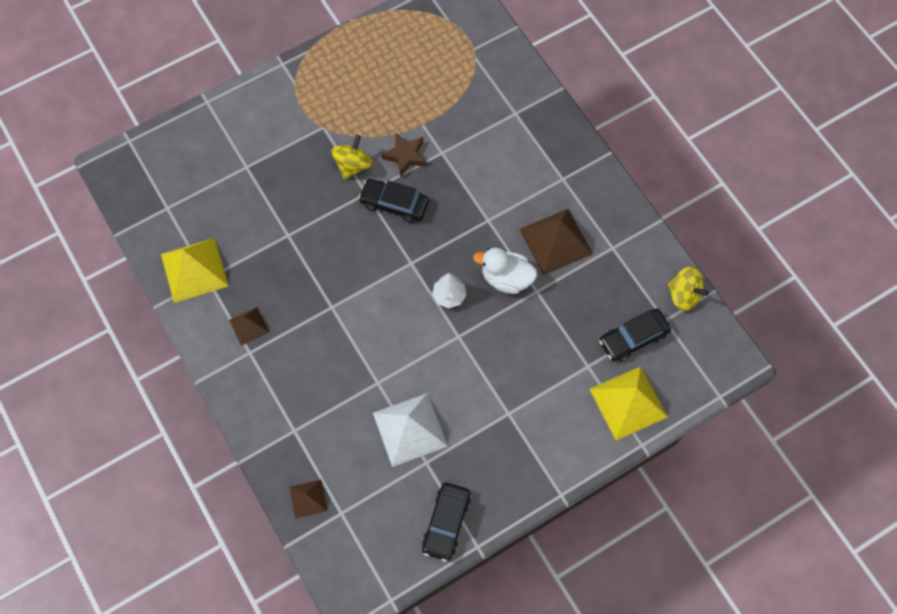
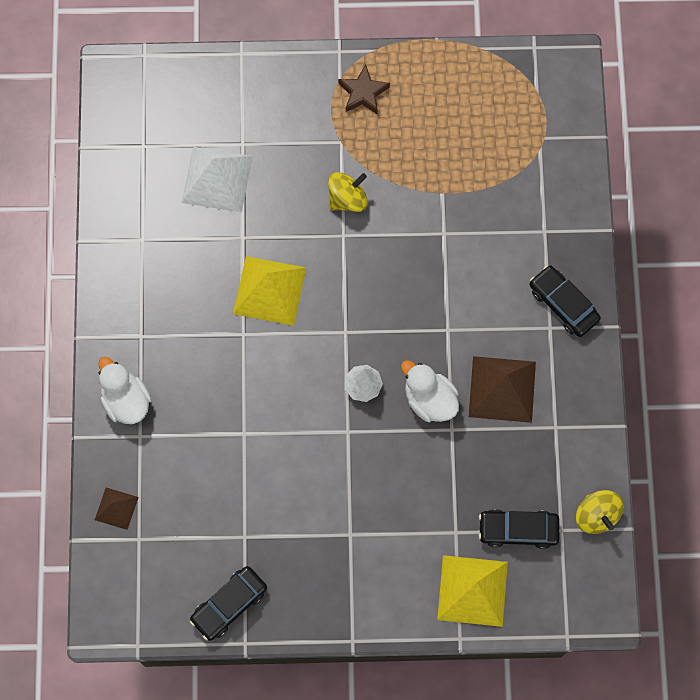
camera: 30 degrees right, 5 degrees up
(194, 270) = (134, 224): yellow pyramid -> yellow pyramid (269, 290)
(249, 326) = (155, 310): brown pyramid -> none
(266, 409) = (126, 400): none -> white duck
(394, 204) = (365, 262): black car -> black car (563, 304)
(405, 156) = (405, 217): brown star -> brown star (363, 93)
(410, 429) = (247, 496): white pyramid -> white pyramid (217, 179)

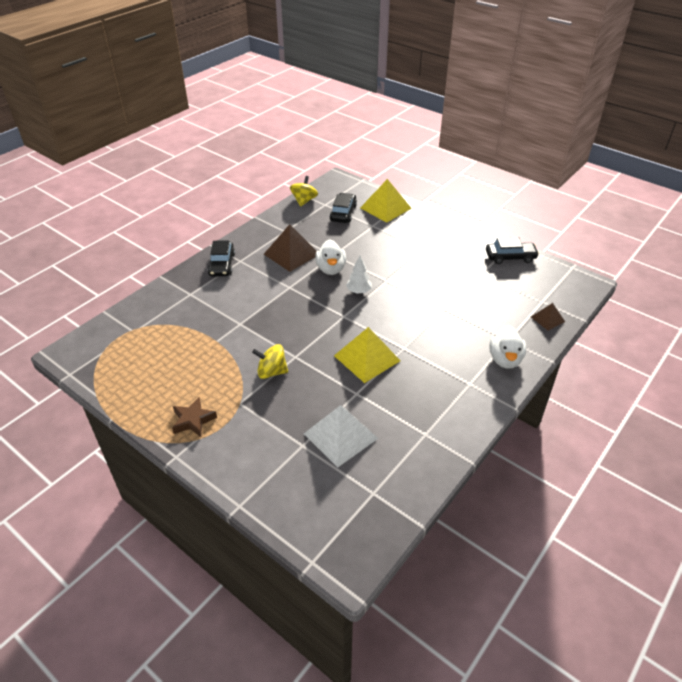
camera: 140 degrees left, 30 degrees down
(518, 530) = (343, 213): black car -> black car turned 120 degrees counterclockwise

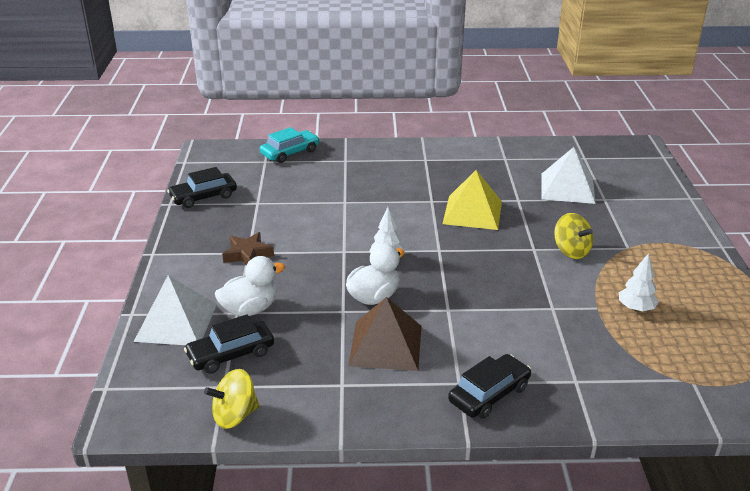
camera: 130 degrees left, 10 degrees down
(193, 420) = (685, 259): brown star -> brown star (247, 254)
(194, 355) = (636, 308): none -> white tree
(385, 208) = (176, 322): yellow pyramid -> white pyramid
(505, 359) = (373, 155): white duck -> white duck (250, 309)
(510, 257) = (203, 197): black car -> black car turned 75 degrees counterclockwise
(547, 319) = (290, 153): brown pyramid -> turquoise car

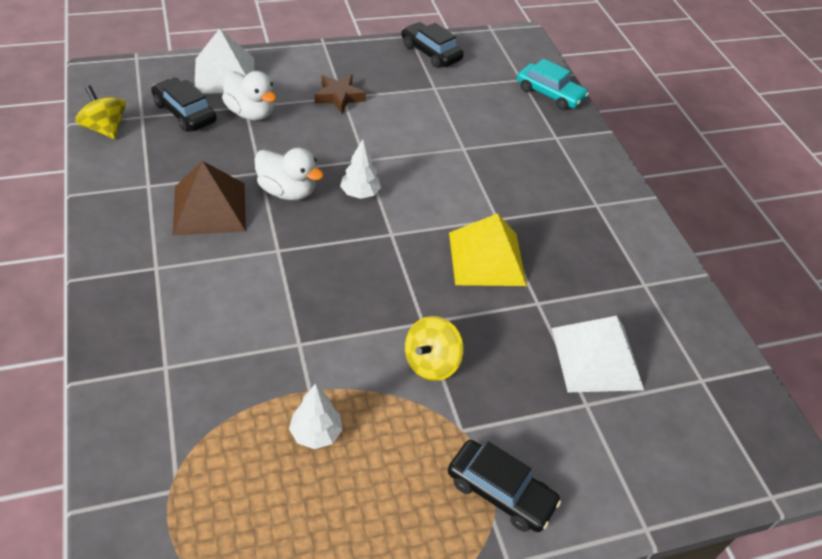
camera: 70 degrees right, 15 degrees up
(489, 394) = (139, 292): black car -> black car (500, 492)

